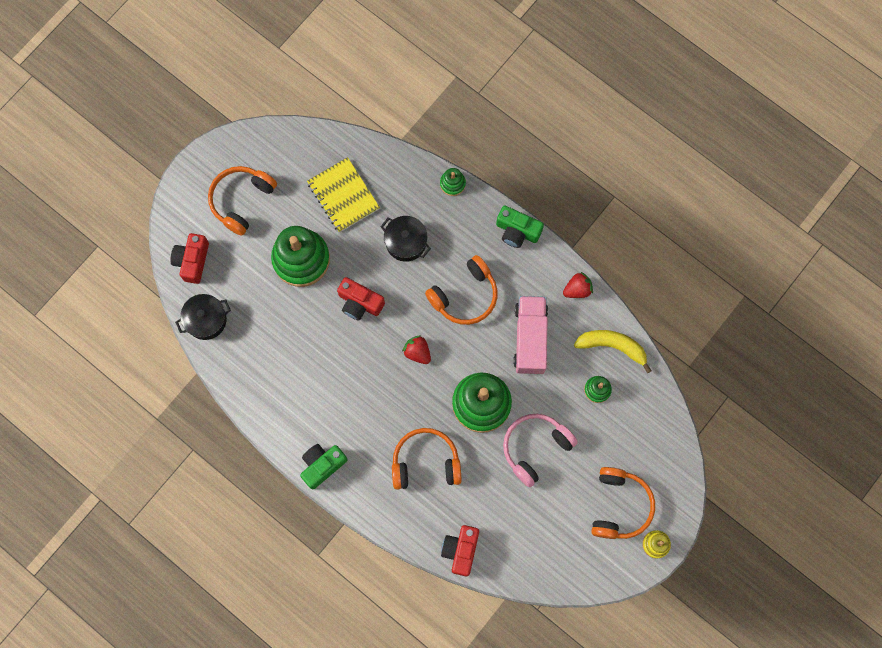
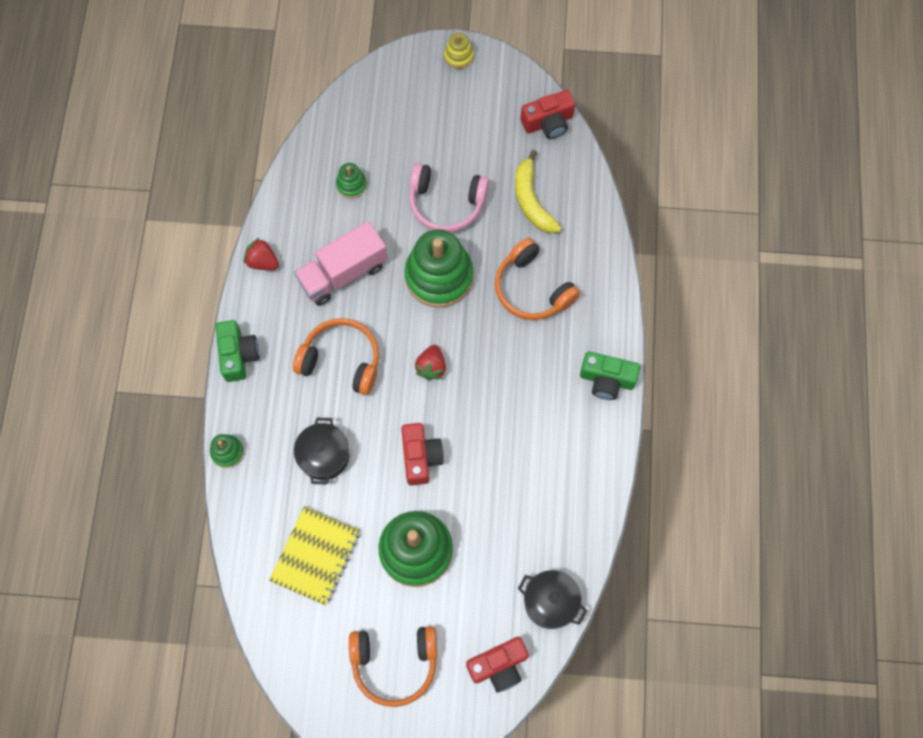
camera: 125 degrees left, 5 degrees down
(460, 550) = (588, 207): red camera -> red camera (548, 122)
(612, 346) = (299, 197): yellow banana -> yellow banana (531, 200)
(619, 506) = (446, 104): orange headphones -> none

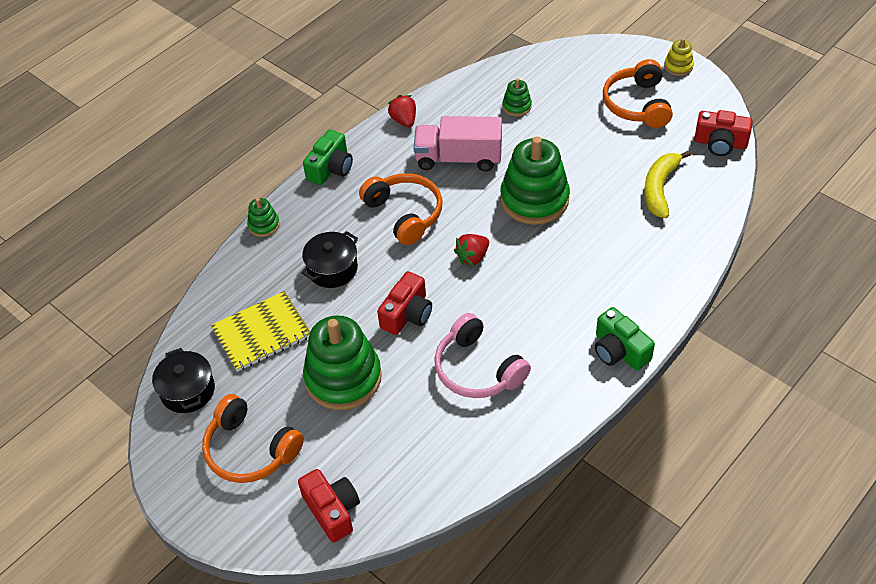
camera: 40 degrees right, 20 degrees down
(446, 203) = (584, 155): pink headphones -> pink headphones (477, 369)
(499, 666) = (332, 510): red camera -> red camera turned 135 degrees counterclockwise
(532, 288) = (607, 249): orange headphones -> orange headphones (637, 104)
(550, 602) = (421, 490): black pot -> black pot (187, 391)

